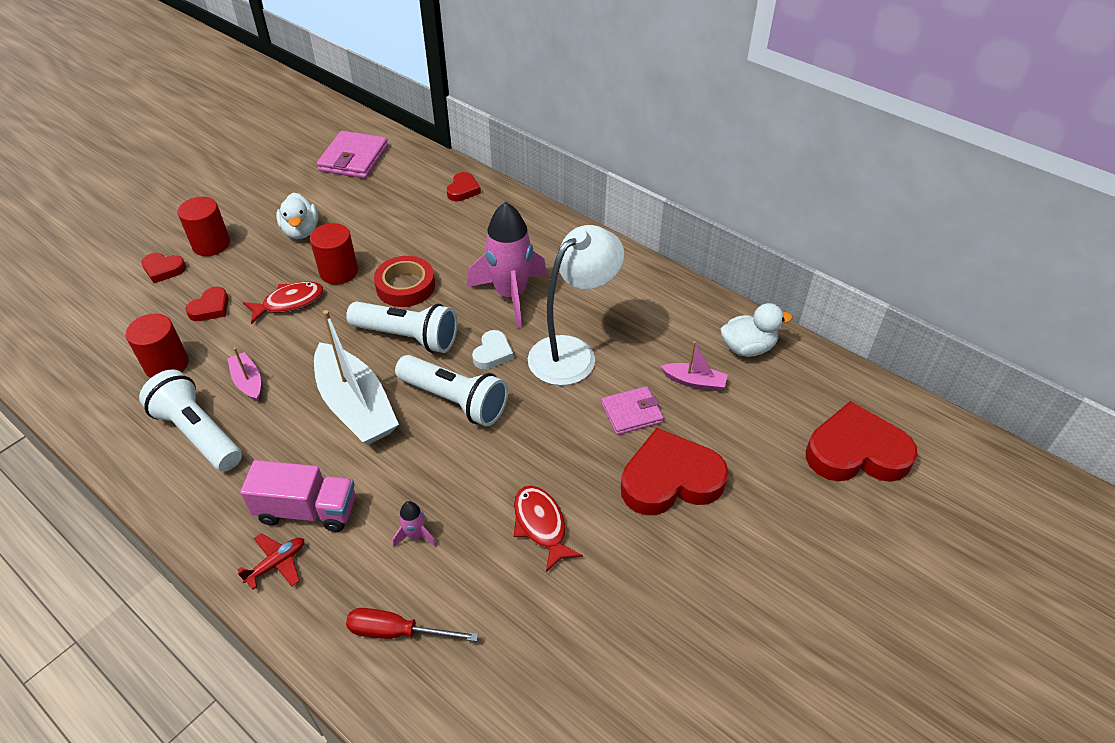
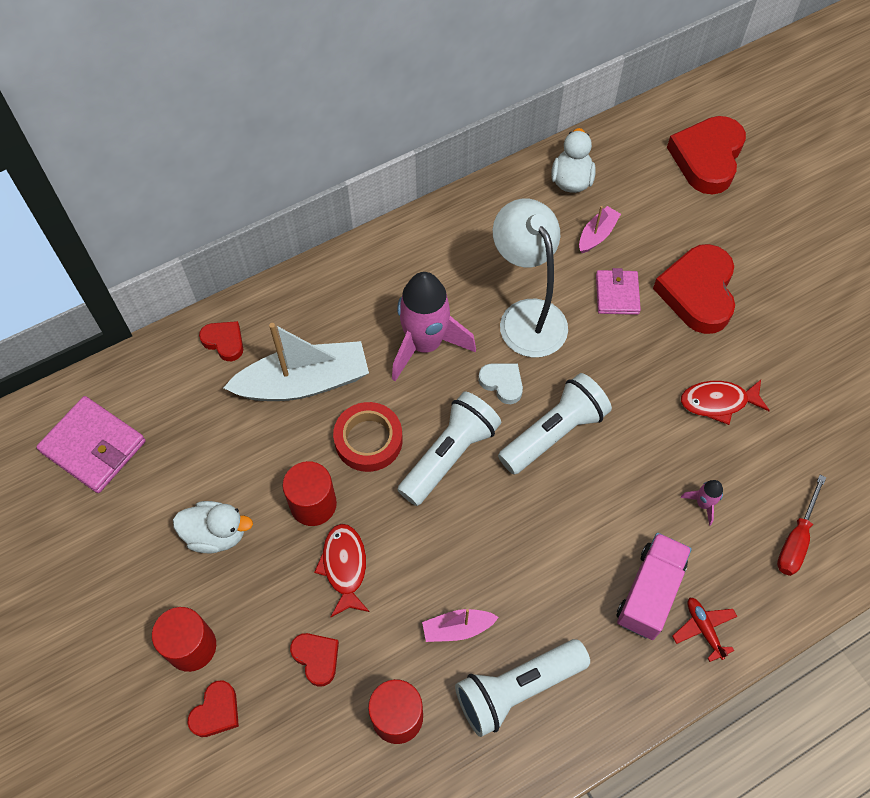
camera: 70 degrees left, 15 degrees up
(356, 406) = (530, 524): white boat -> white boat (304, 382)

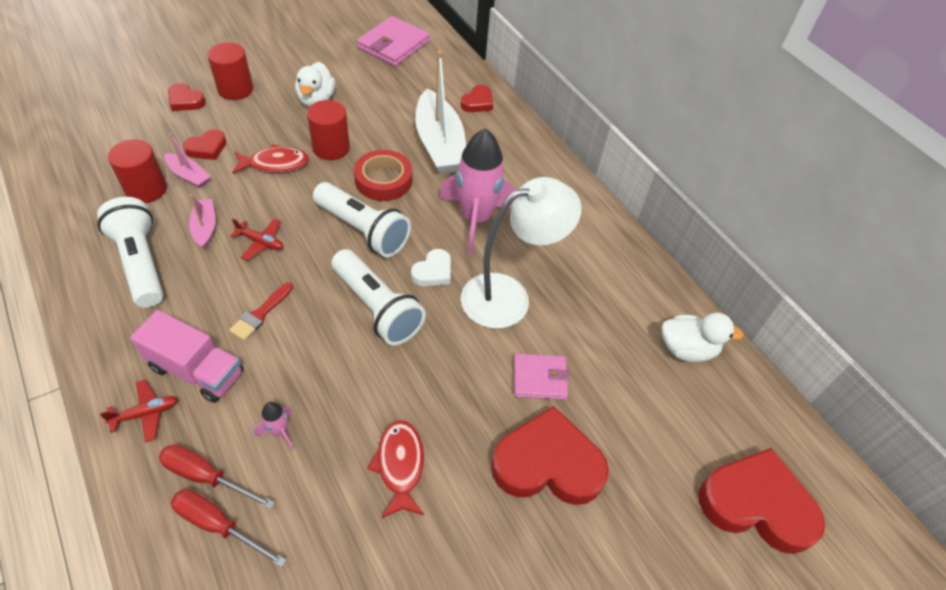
camera: 85 degrees right, 10 degrees down
(475, 561) = (261, 242): none -> red plane
(574, 543) = (260, 314): none -> red brush
(597, 235) = (616, 367): pink boat -> pink boat (189, 176)
(755, 558) = (206, 476): none -> red screwdriver

